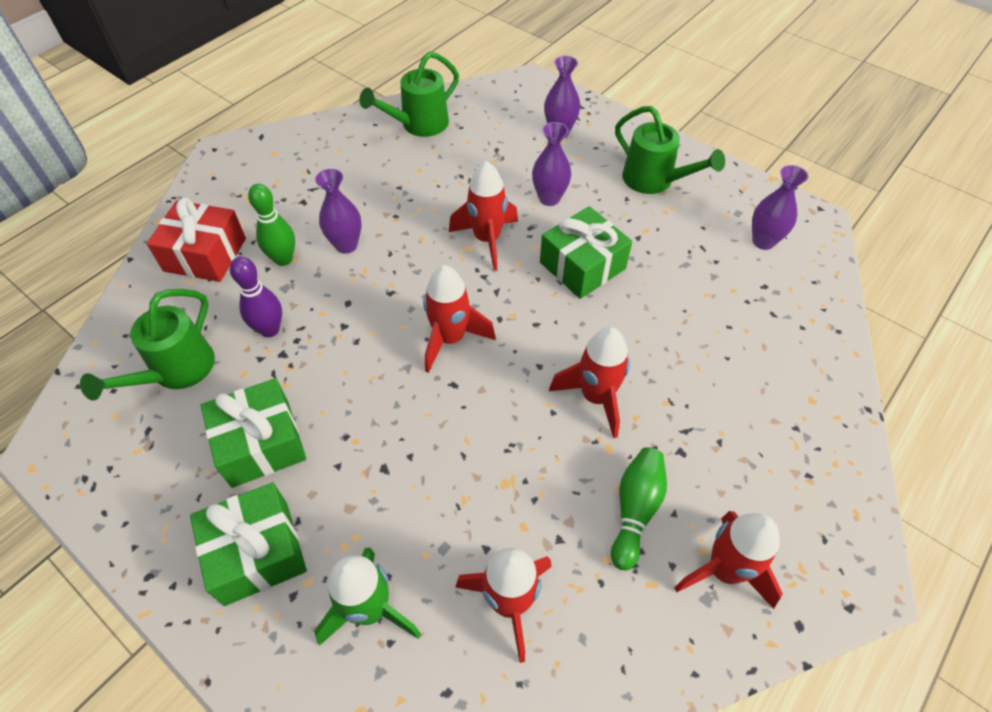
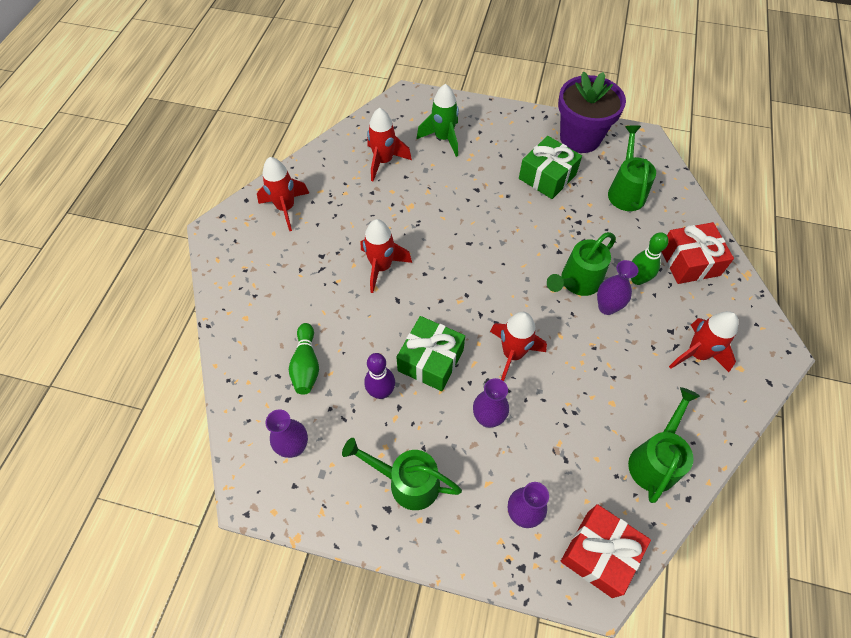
camera: 155 degrees right, 5 degrees up
(141, 496) = (580, 138): none -> purple flower pot
(257, 552) = (508, 139): green gift -> none
(270, 329) = (599, 232): purple bowling pin -> purple bowling pin (381, 392)
(356, 282) = (576, 282): none -> green watering can
(450, 339) = (488, 269): red rocket -> red rocket (696, 354)
(513, 95) = (599, 553): none -> red gift
(635, 510) = (338, 218): green bowling pin -> green bowling pin (306, 365)

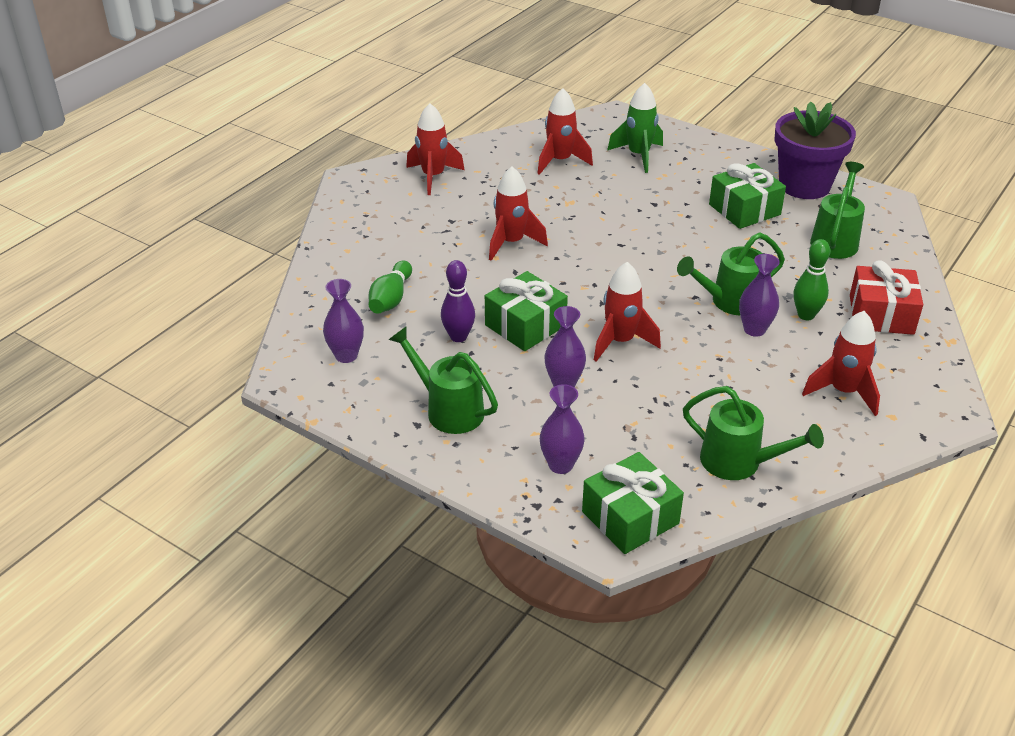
camera: 20 degrees right, 20 degrees down
(599, 553) = (630, 517): red gift -> green gift
(655, 459) = (739, 463): green watering can -> green watering can turned 75 degrees clockwise

